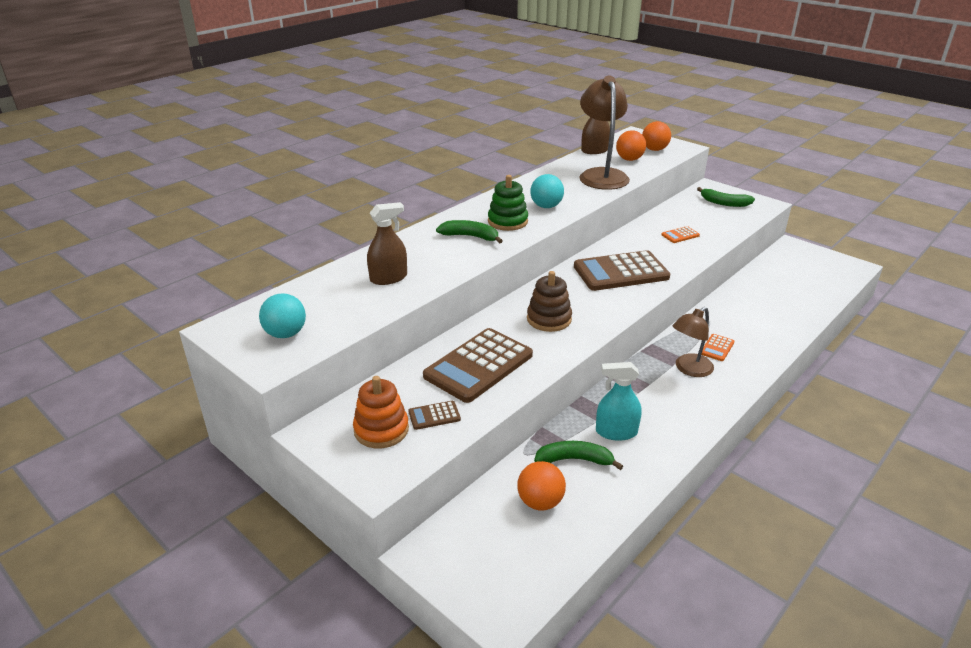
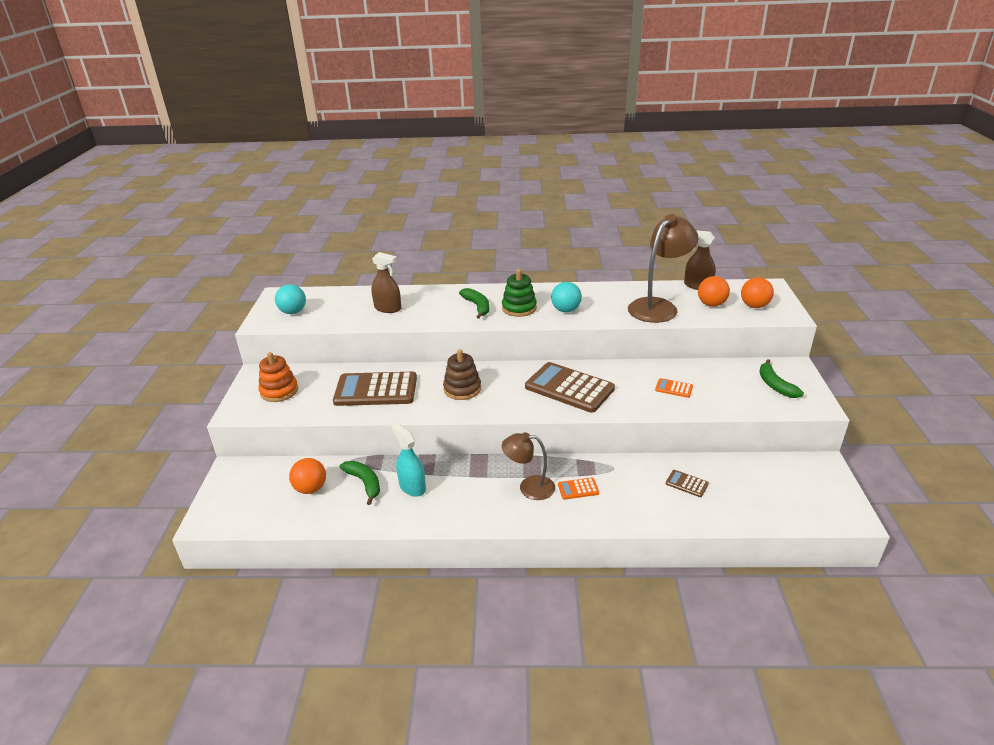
camera: 50 degrees right, 0 degrees up
(434, 416) = (309, 400): brown calculator -> brown calculator (686, 484)

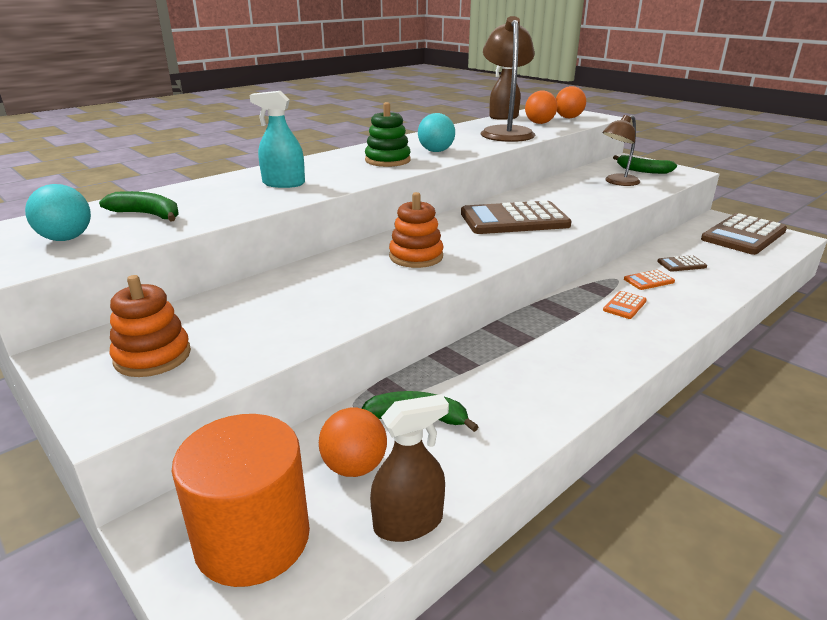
camera: 45 degrees left, 5 degrees down
(246, 492) = (253, 539): none -> orange cylinder
(376, 390) = (312, 296): brown calculator -> brown calculator (743, 235)
(388, 308) = (225, 197): brown spray bottle -> brown spray bottle (408, 523)
(412, 487) = (480, 388): turquoise spray bottle -> turquoise spray bottle (283, 183)
(462, 389) = (416, 256): brown stacking toy -> orange stacking toy
(477, 307) = (340, 170): green banana -> green banana (148, 215)
(529, 487) = (587, 325): brown lamp -> brown lamp (617, 182)
(673, 388) = (589, 193): orange calculator -> orange calculator (648, 281)

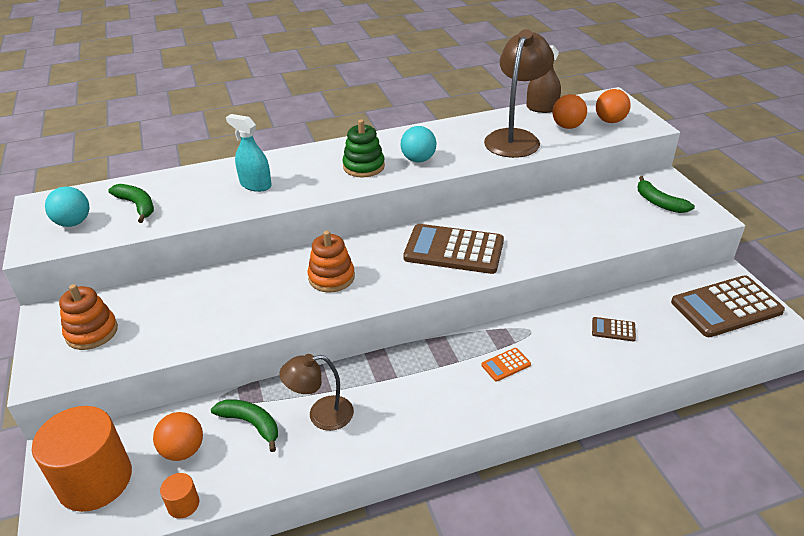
camera: 25 degrees right, 10 degrees up
(408, 523) = (183, 504): brown spray bottle -> orange cylinder
(617, 182) = (610, 216): brown lamp -> brown lamp (321, 415)
(648, 281) = (558, 341): orange calculator -> none

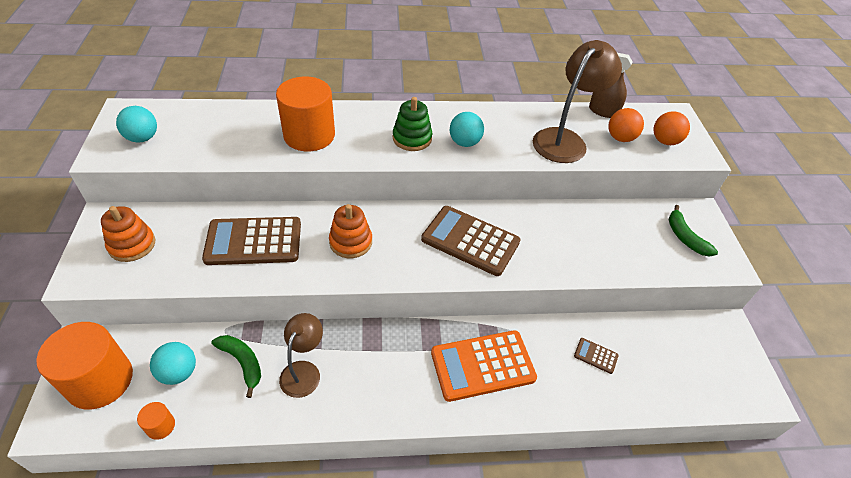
camera: 10 degrees right, 10 degrees up
(137, 206) = (201, 133): green banana -> none
(183, 450) = (179, 372): orange ball -> turquoise ball
(255, 185) = (309, 135): turquoise spray bottle -> orange cylinder
(321, 415) = (303, 371): brown lamp -> brown lamp turned 105 degrees clockwise
(506, 365) = (482, 365): orange calculator -> orange calculator, size x2.33
(726, 307) = (714, 361): brown calculator -> brown calculator (253, 242)

